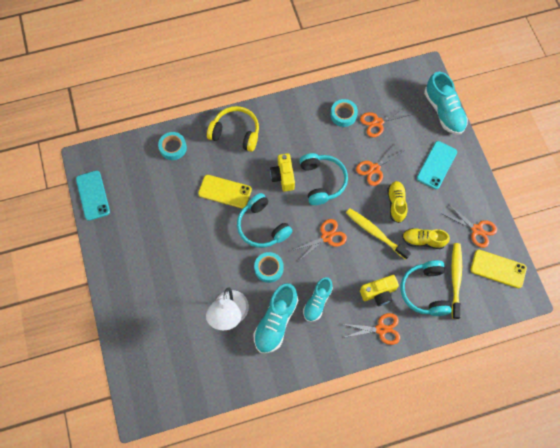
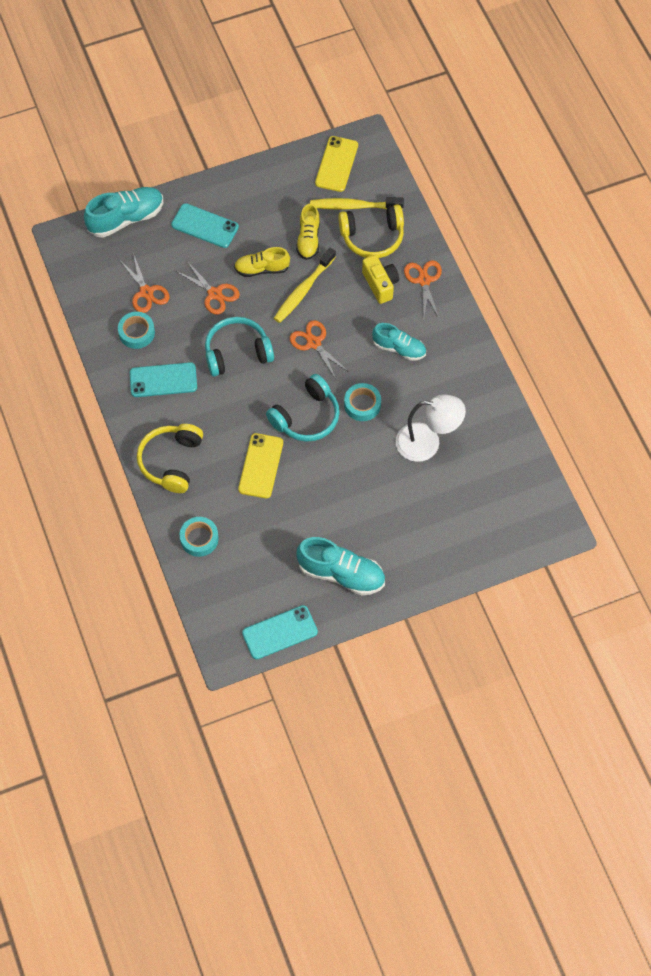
camera: 95 degrees left, 5 degrees down
(276, 322) = (429, 391): turquoise shoe -> turquoise shoe (341, 574)
(283, 176) = (234, 398): yellow camera -> none
(302, 130) = (163, 380): none -> turquoise phone
(425, 291) = (372, 237): turquoise headphones -> yellow headphones
(477, 229) = (289, 184): orange scissors -> none

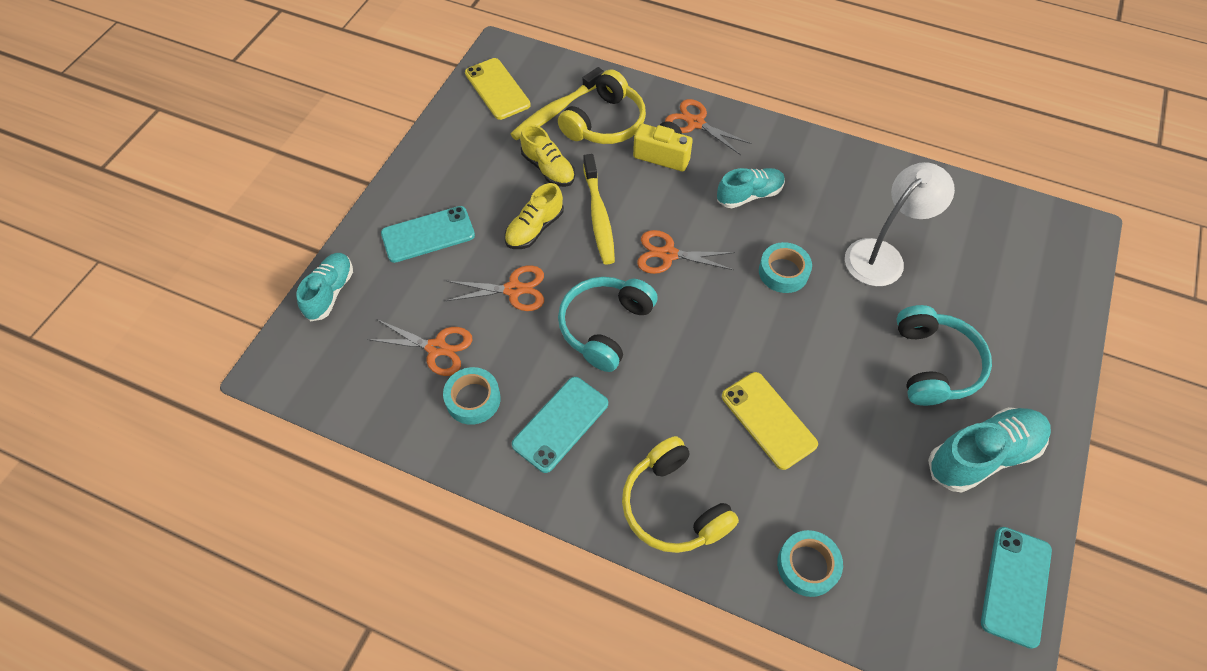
camera: 45 degrees left, 5 degrees down
(126, 218) = (330, 292): turquoise shoe -> turquoise shoe, size x0.66
(306, 417) = (748, 329): turquoise headphones -> turquoise headphones (933, 364)

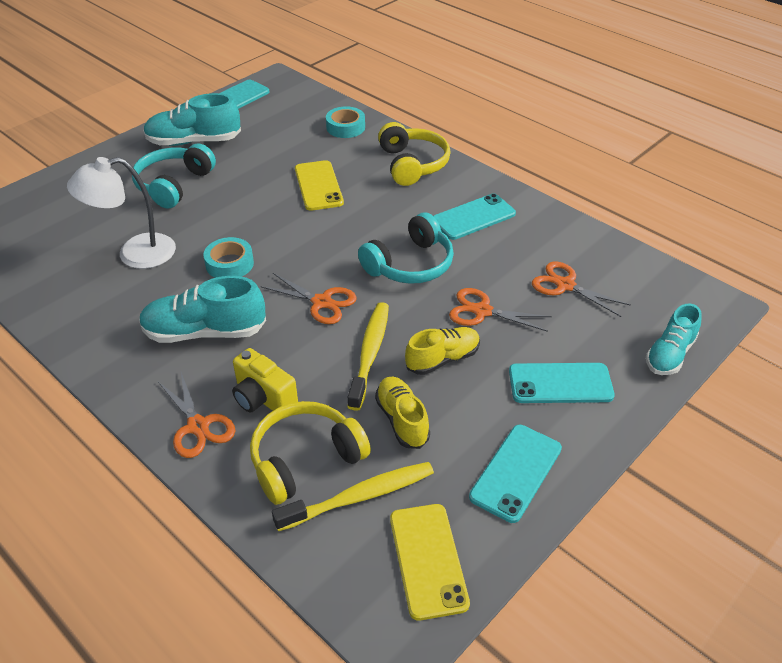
camera: 160 degrees left, 15 degrees down
(452, 155) = (516, 472): none -> turquoise phone
(473, 399) = (539, 246): turquoise tape -> none
(749, 195) = (205, 332): turquoise shoe -> turquoise shoe, size x1.52

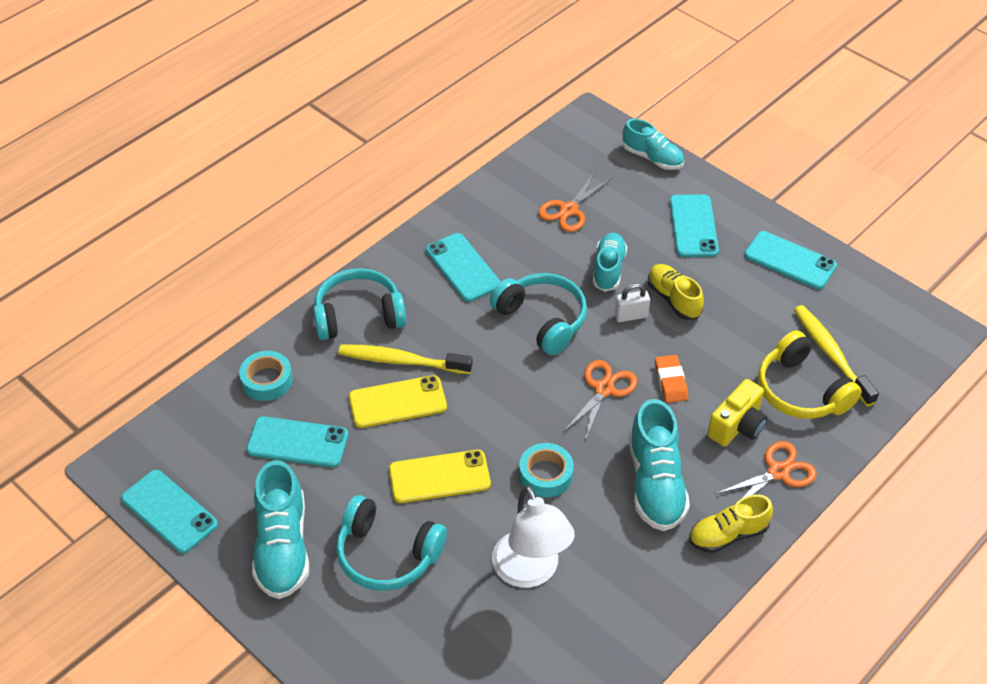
camera: 90 degrees left, 5 degrees up
(285, 143) = (297, 442): none -> turquoise phone
(328, 350) = (671, 381): none -> orange eraser
(370, 353) = (672, 350): yellow toothbrush -> yellow toothbrush (401, 361)
(402, 420) = (748, 328): yellow shoe -> yellow shoe (728, 535)
(412, 164) = (358, 315): yellow headphones -> turquoise headphones
(417, 325) = (631, 316): none -> white padlock
(428, 560) = (878, 314): yellow phone -> yellow phone (439, 477)
(482, 311) = (608, 269): orange scissors -> turquoise shoe

